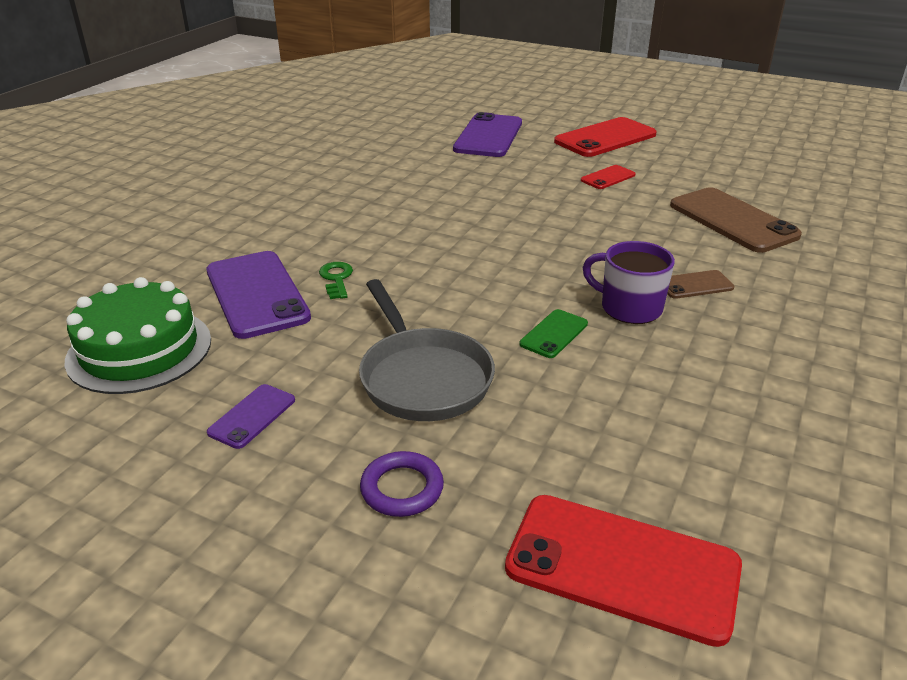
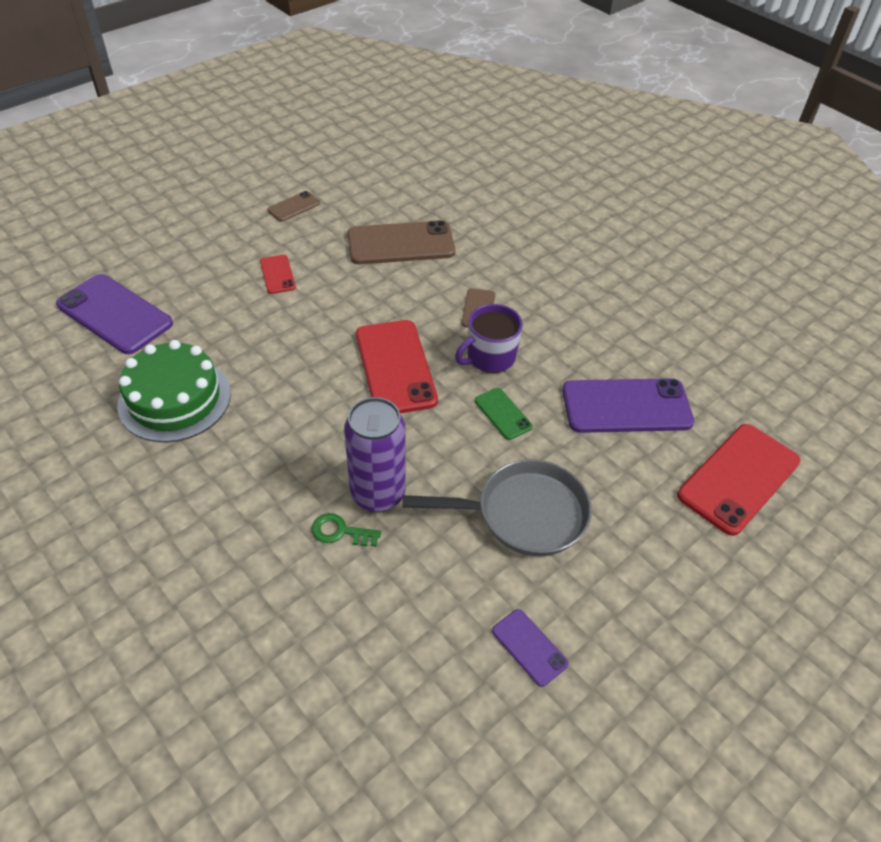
camera: 70 degrees left, 15 degrees up
(139, 350) = (384, 731): green cake -> green cake (174, 399)
(257, 294) = (332, 605): purple phone -> purple phone (626, 406)
(391, 286) = (378, 494): none -> purple can
(402, 488) = (645, 567): purple ring -> none
(605, 138) = (196, 239): red phone -> red phone (395, 367)
(705, 162) = (294, 207): none -> brown phone

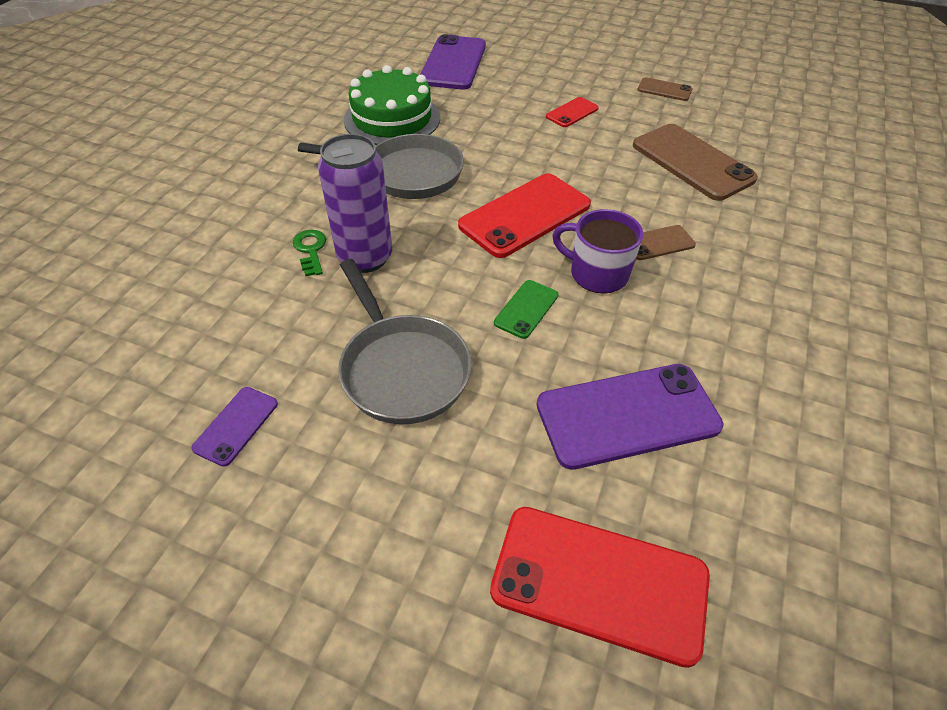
camera: 65 degrees right, 0 degrees up
(278, 421) = (407, 174): none -> grey pan
(626, 406) = (627, 415): purple phone -> purple phone turned 75 degrees counterclockwise

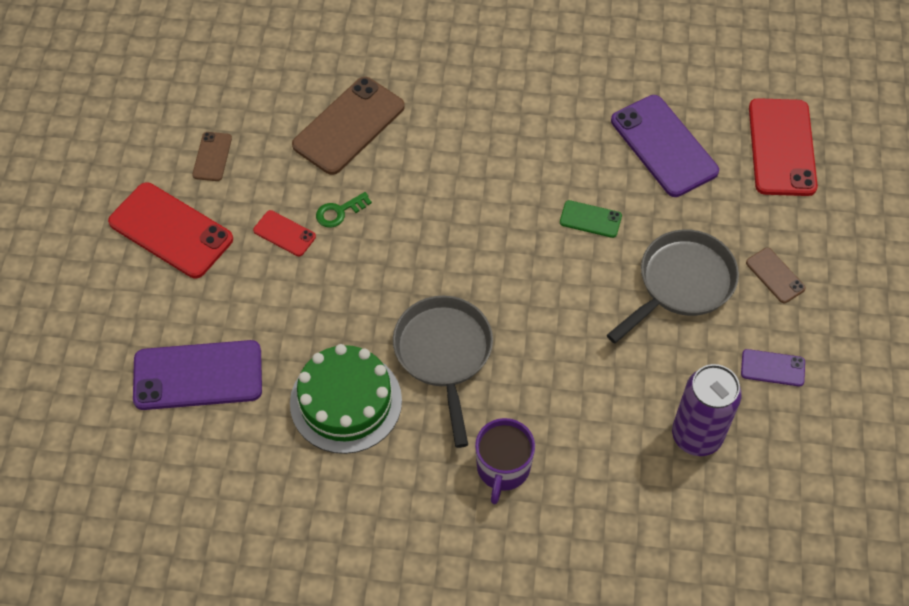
camera: 105 degrees left, 10 degrees up
(310, 250) = (583, 395): green key -> green key (339, 212)
(365, 257) = (576, 348): purple can -> purple can (696, 436)
(525, 215) = (475, 242): red phone -> red phone (171, 230)
(597, 274) = (532, 179): purple mug -> purple mug (503, 468)
(658, 243) = (478, 142): brown phone -> brown phone (775, 275)

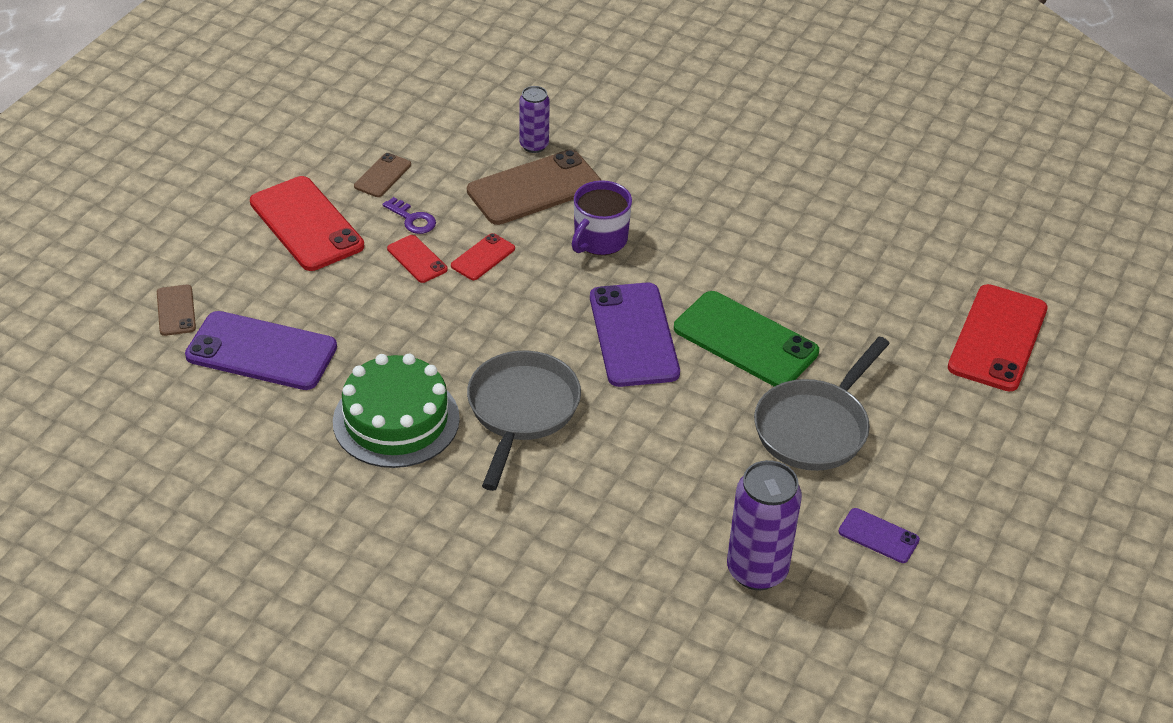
camera: 20 degrees right, 15 degrees down
(260, 194) = (412, 219): none -> purple key
(327, 81) = (534, 145): none -> purple can
(339, 212) = (483, 257): green key -> red phone
(503, 468) = (526, 531): purple mug -> purple mug (599, 240)
(590, 219) = (745, 340): green phone -> green phone, size x2.03
(663, 146) = (862, 299): purple phone -> purple phone (633, 335)
(681, 284) = (815, 427): grey pan -> grey pan turned 150 degrees clockwise
(775, 275) = (927, 452): brown phone -> brown phone (176, 310)

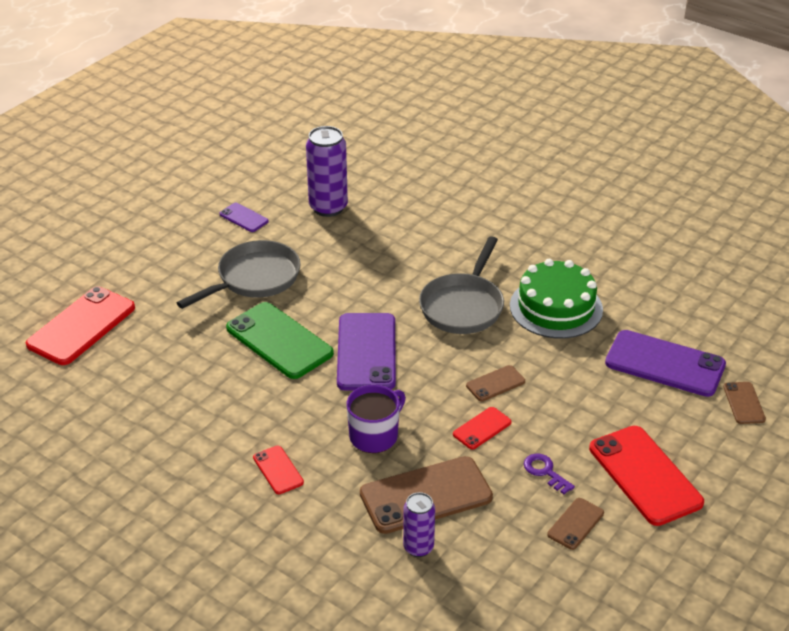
camera: 170 degrees left, 5 degrees down
(417, 259) = (540, 431): red phone -> red phone (278, 470)
(471, 309) = (495, 383): none -> brown phone

